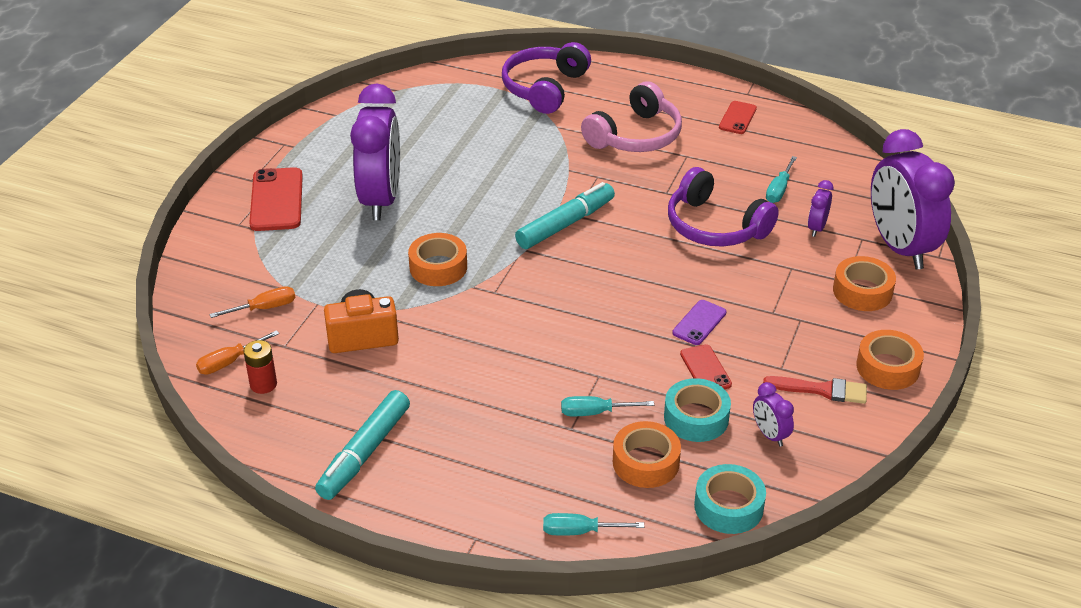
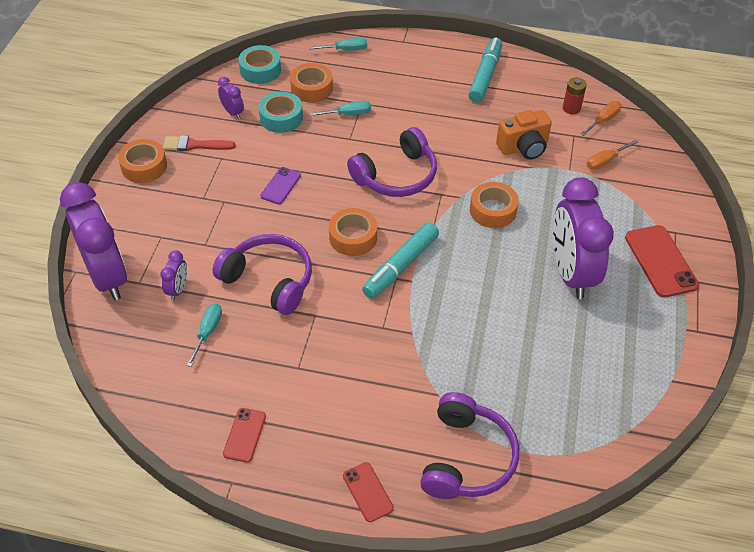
camera: 170 degrees right, 10 degrees up
(545, 319) = (396, 176): none -> purple headphones
(635, 136) = (353, 390): pink headphones -> none
(705, 369) = (275, 151): red phone -> red phone (367, 492)
(862, 291) = (149, 228): orange tape -> orange tape (353, 237)

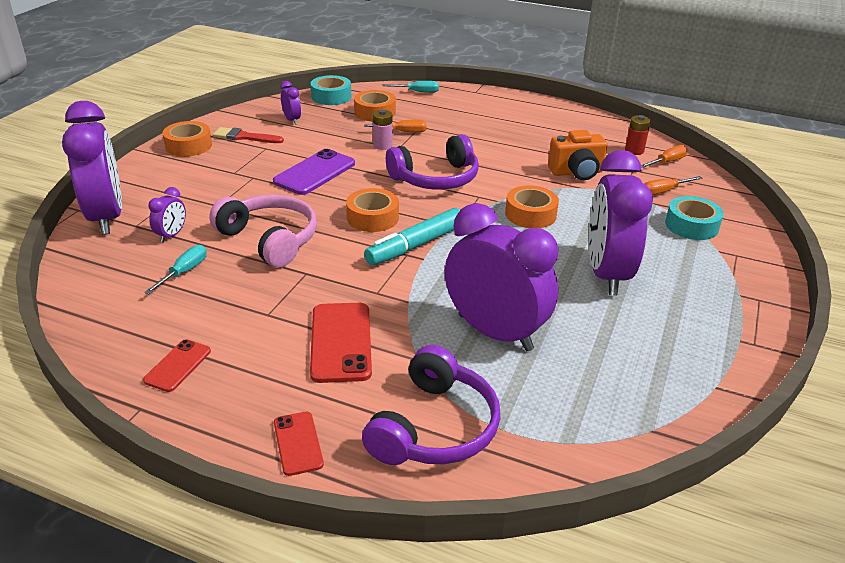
camera: 10 degrees right, 15 degrees down
(269, 280) = (269, 239): purple headphones -> pink headphones
(281, 118) = (336, 128): turquoise tape -> turquoise tape (691, 225)
(281, 186) = (315, 173): purple phone -> purple phone, size x1.72
(333, 137) = (382, 145): none -> pink battery
(348, 114) = (403, 132): turquoise screwdriver -> orange screwdriver
(485, 76) = (549, 120): turquoise marker -> none
(491, 355) = (495, 332): none -> purple clock
(660, 261) = (715, 276): red phone -> red phone (341, 342)

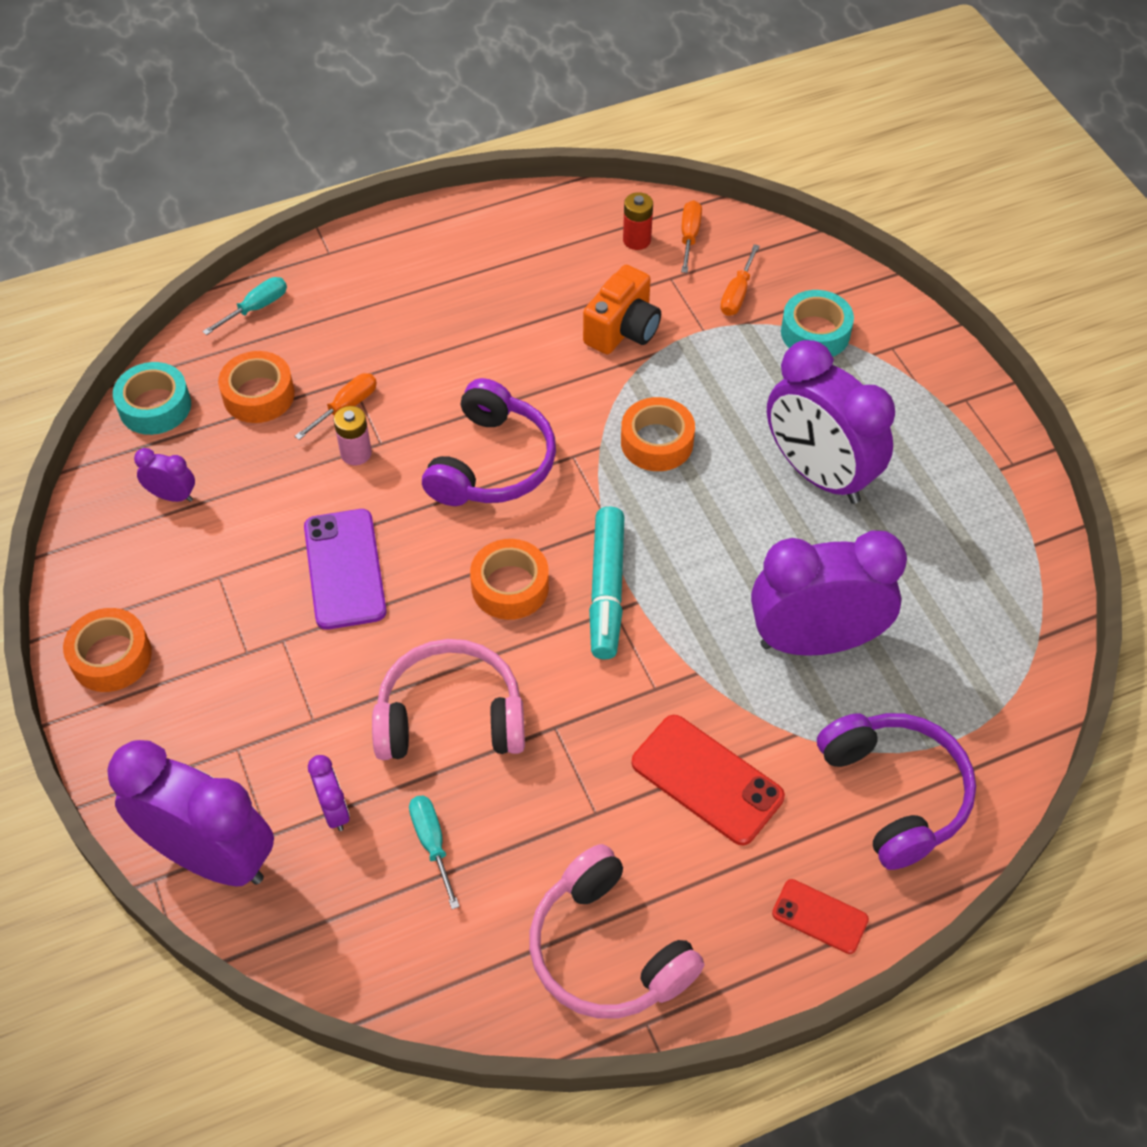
camera: 45 degrees left, 20 degrees up
(178, 366) = (607, 950): red phone -> pink headphones
(244, 137) = (159, 579): red brush -> none

